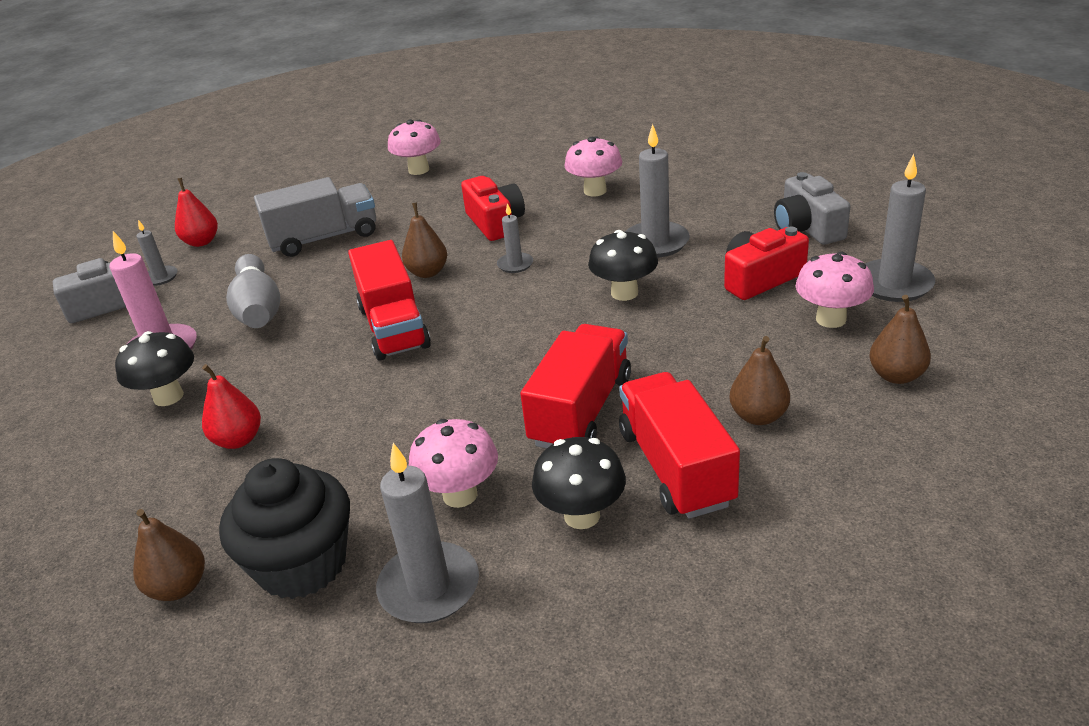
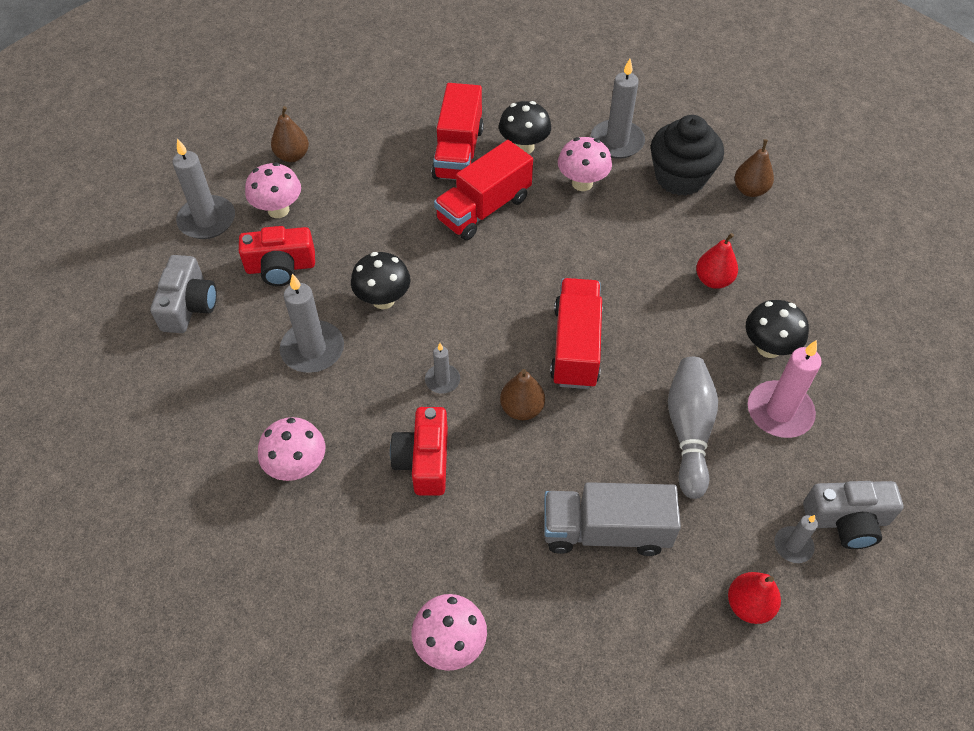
camera: 160 degrees left, 20 degrees up
(758, 416) = (390, 163): brown pear -> none

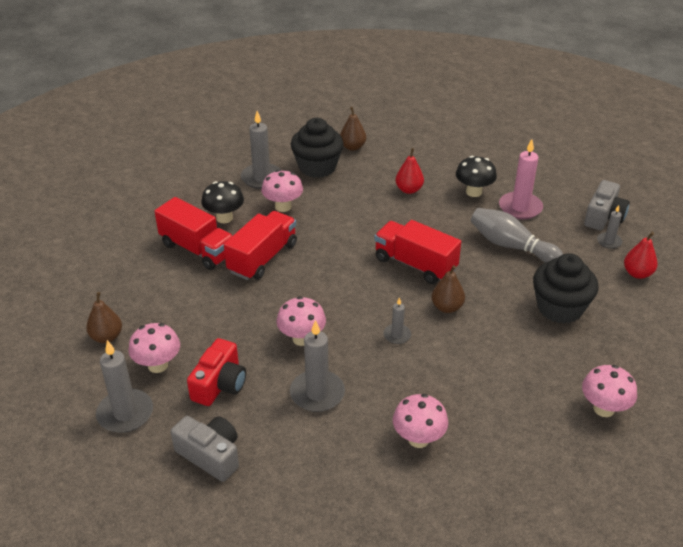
camera: 60 degrees left, 15 degrees down
(383, 300) = (302, 338): black mushroom -> pink mushroom
(424, 460) = (457, 369): red camera -> none
(483, 209) = (263, 258): red truck -> red truck turned 135 degrees counterclockwise
(605, 531) = (560, 308): grey truck -> black cupcake

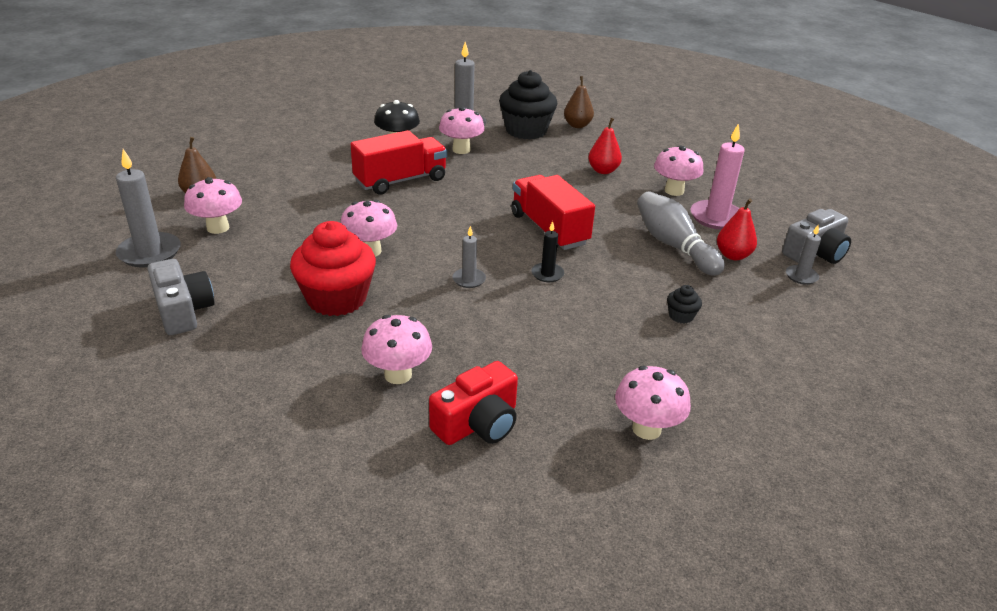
camera: 25 degrees right, 5 degrees down
(197, 249) = (348, 158): red truck -> none
(220, 384) = (254, 260): red camera -> red camera (478, 423)
(317, 393) = (336, 299): grey candle -> red cupcake
(447, 307) = (547, 274): brown pear -> black candle
(474, 192) = (674, 191): black mushroom -> pink mushroom
(560, 308) = (681, 316): black cupcake -> black cupcake, size x0.42
(637, 273) = (813, 316): red pear -> red pear (733, 255)

